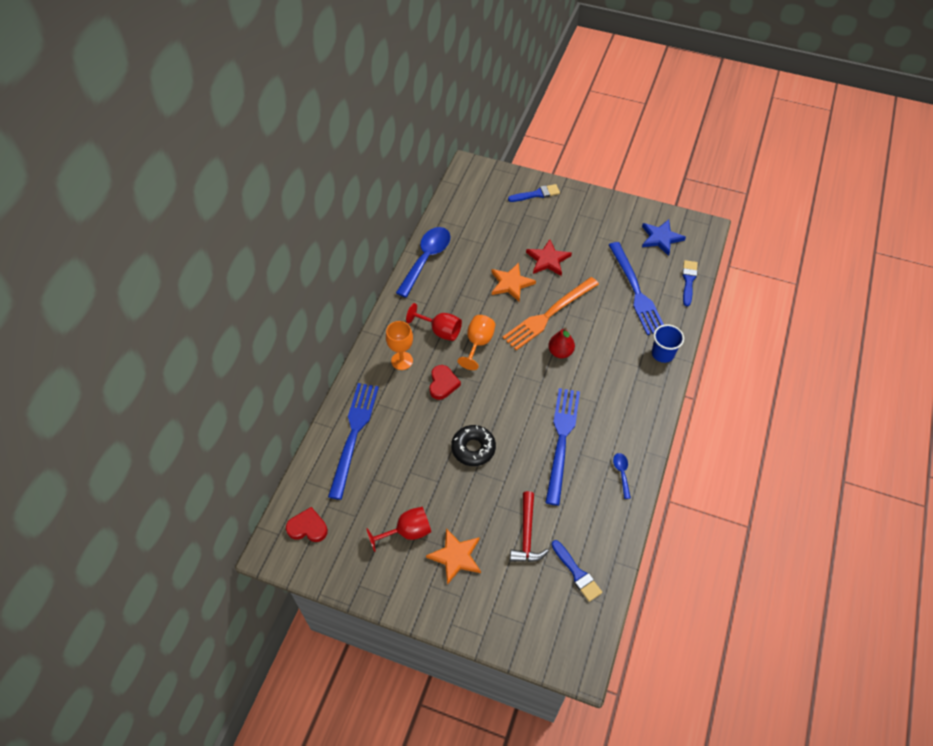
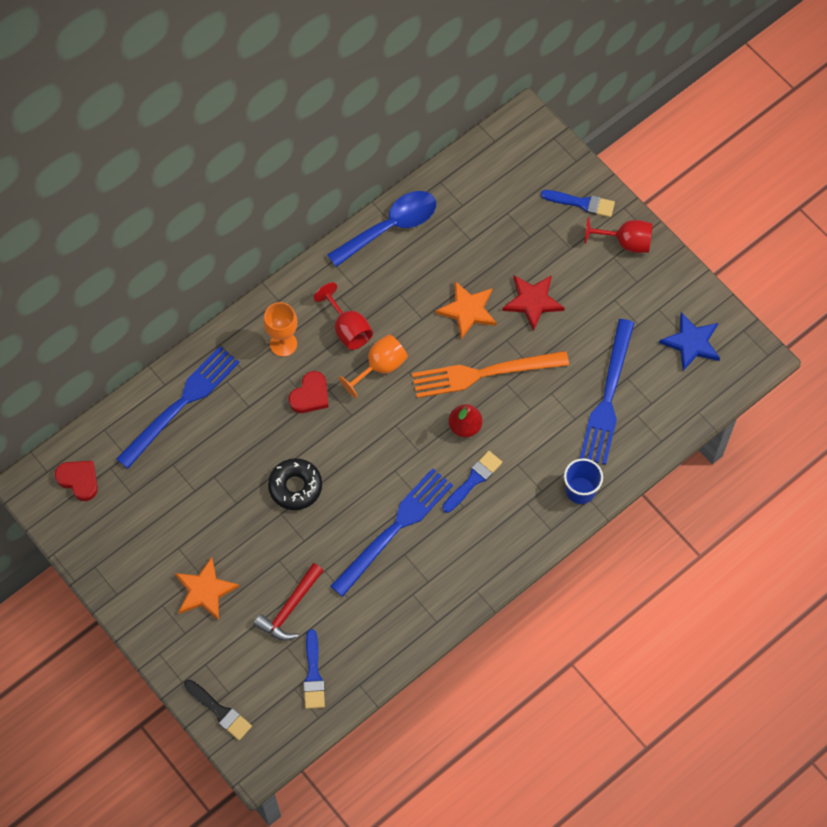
camera: 30 degrees right, 10 degrees up
(407, 532) = (173, 539): red goblet -> red goblet (626, 242)
(527, 642) = (220, 711): none -> black brush
(621, 473) = (433, 599): blue spoon -> none
(688, 281) = (681, 416): blue brush -> blue brush (473, 480)

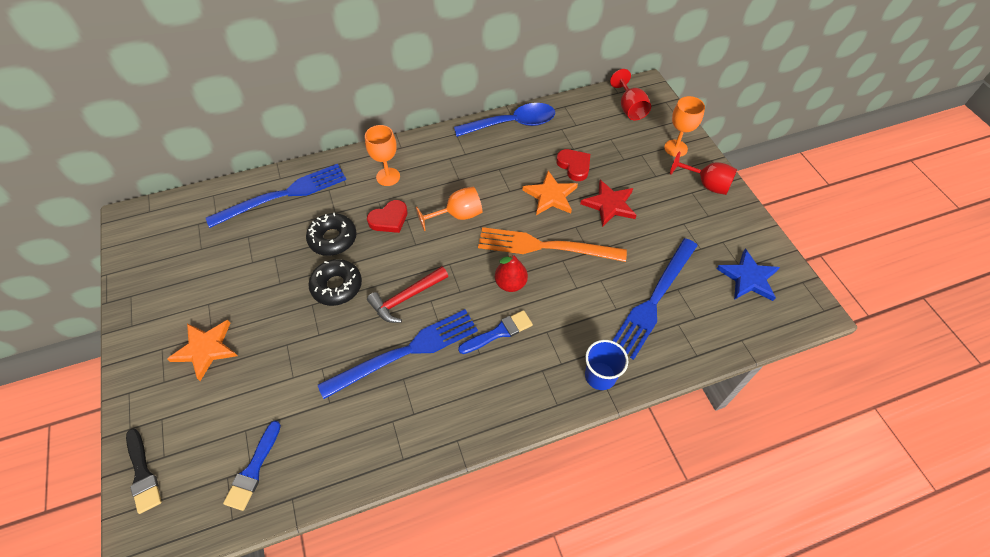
camera: 20 degrees right, 10 degrees down
(79, 480) = (168, 225): red heart -> red heart (574, 166)
(263, 437) = (333, 239): none -> black donut
(290, 608) = (270, 393): red hammer -> red hammer (406, 298)
(348, 329) = (445, 181): red goblet -> red goblet (629, 108)
(582, 203) = (675, 148): blue brush -> orange goblet

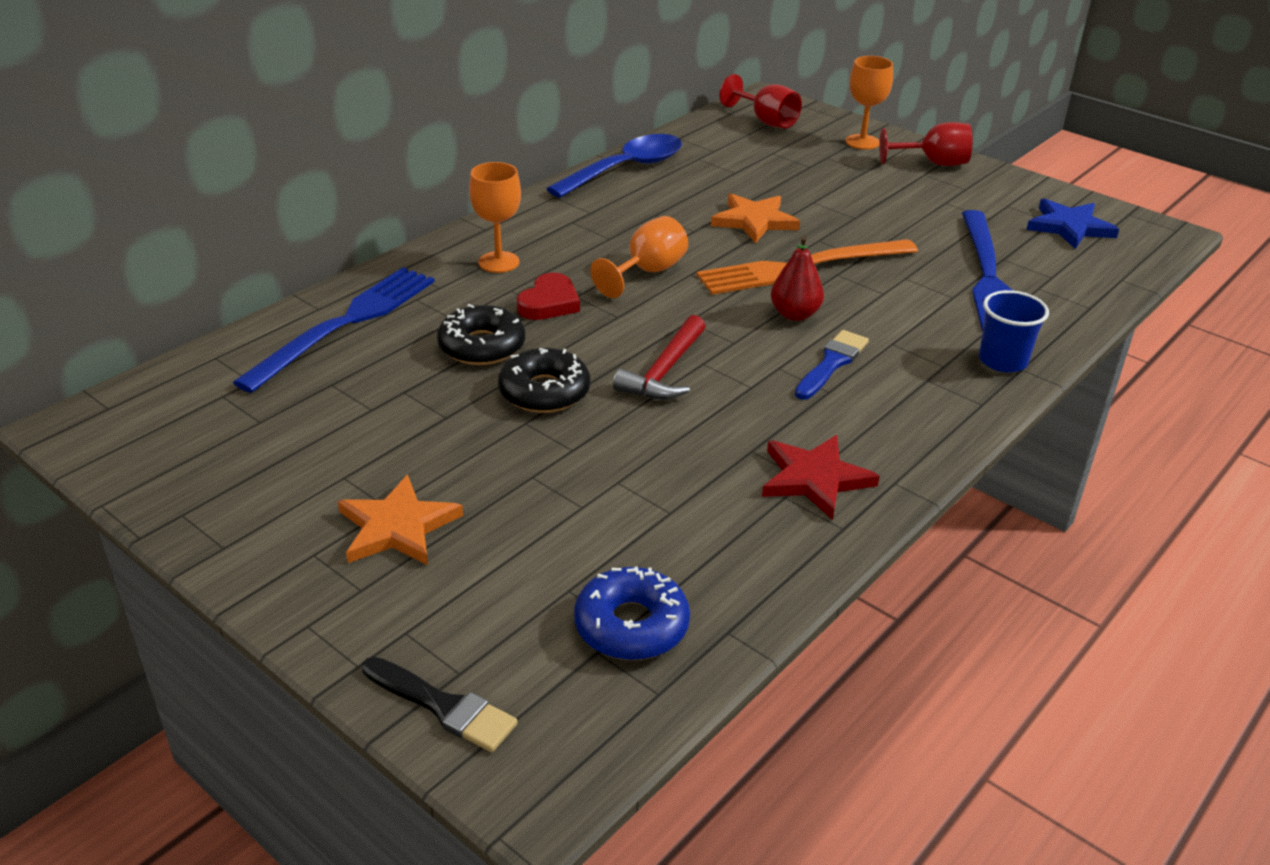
camera: 30 degrees left, 20 degrees down
(253, 469) = (631, 625): blue brush -> blue donut
(405, 352) = (725, 424): blue fork -> none
(574, 166) = (754, 187): red heart -> none
(609, 204) = (839, 209): red star -> red star (814, 479)

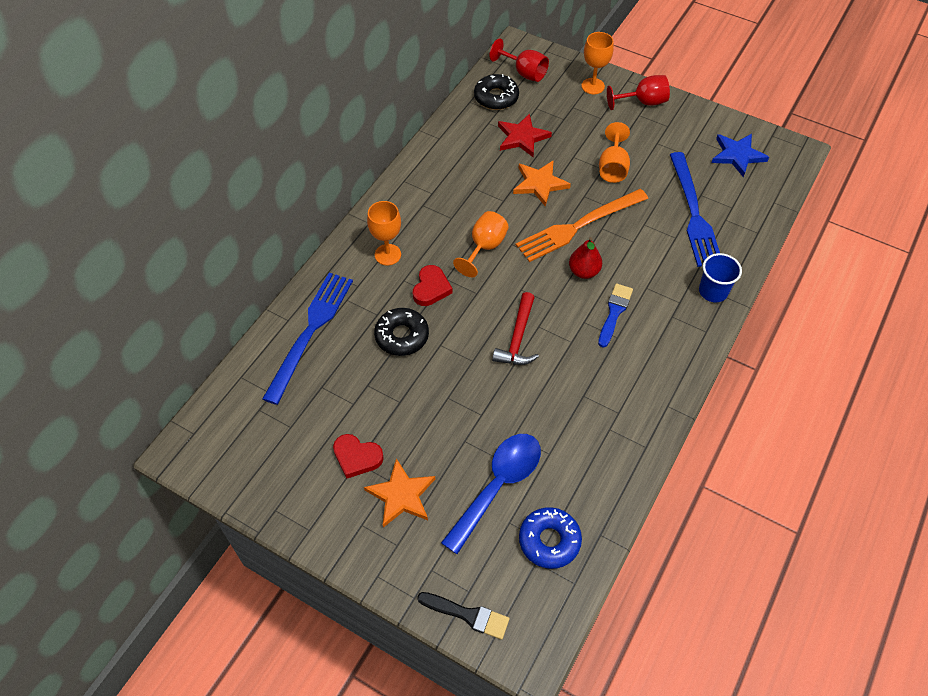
camera: 10 degrees left, 20 degrees up
(346, 470) = (357, 457): none -> red heart
(544, 392) = (451, 369): black donut -> black donut (496, 97)
(626, 169) = (443, 143): blue spoon -> blue spoon (498, 485)
(814, 479) = (623, 412): red star -> red star (522, 137)
(870, 218) = (612, 168): none -> orange goblet

